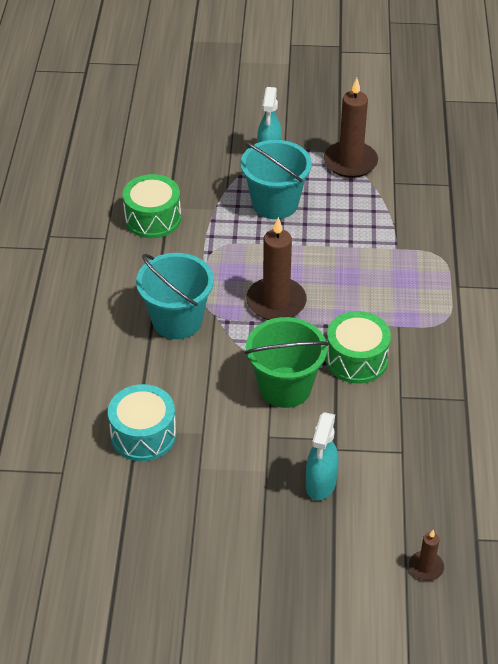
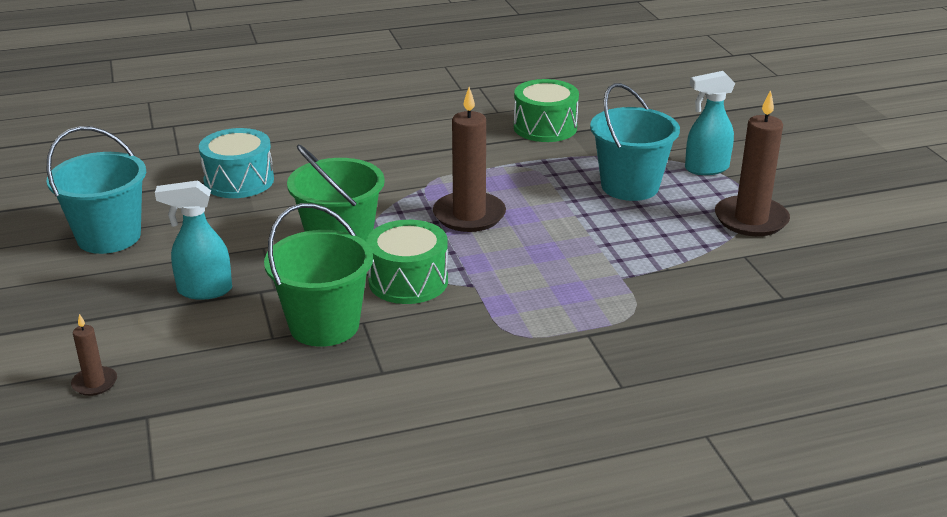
camera: 70 degrees right, 15 degrees down
(177, 320) = (404, 167): turquoise bucket -> turquoise bucket (109, 237)
(397, 419) = (324, 325): none -> green bucket

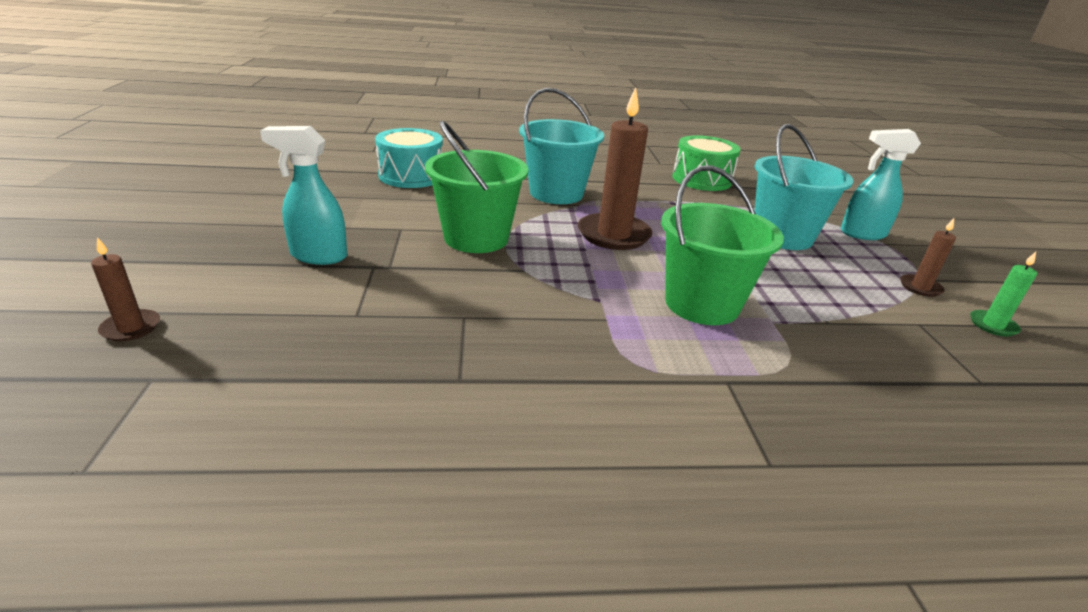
camera: 10 degrees right, 0 degrees up
(109, 237) = (267, 198): turquoise bucket -> turquoise bucket (556, 193)
(324, 325) = (419, 312): green bucket -> green bucket (701, 304)
(408, 281) = (531, 283): green drum -> none
(751, 219) = (920, 287): brown candle -> brown candle, size x0.49
(804, 246) = (992, 325): none -> green candle

